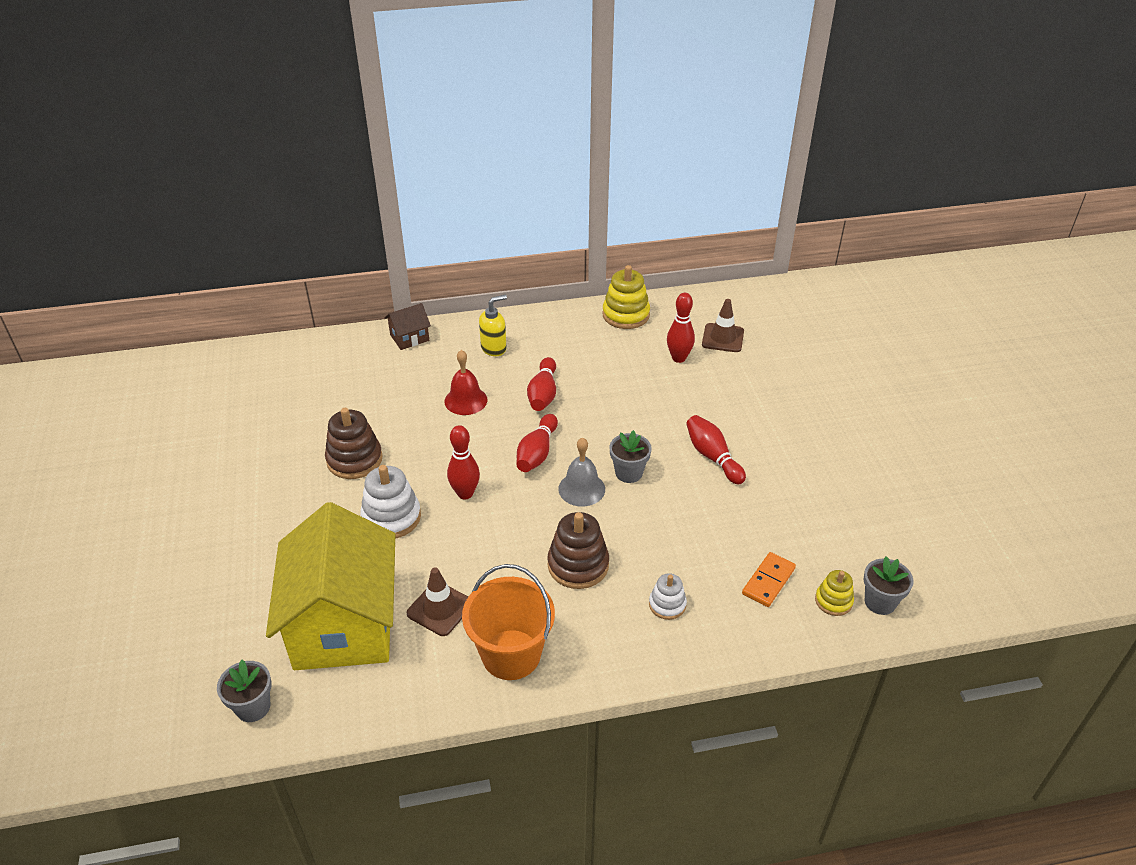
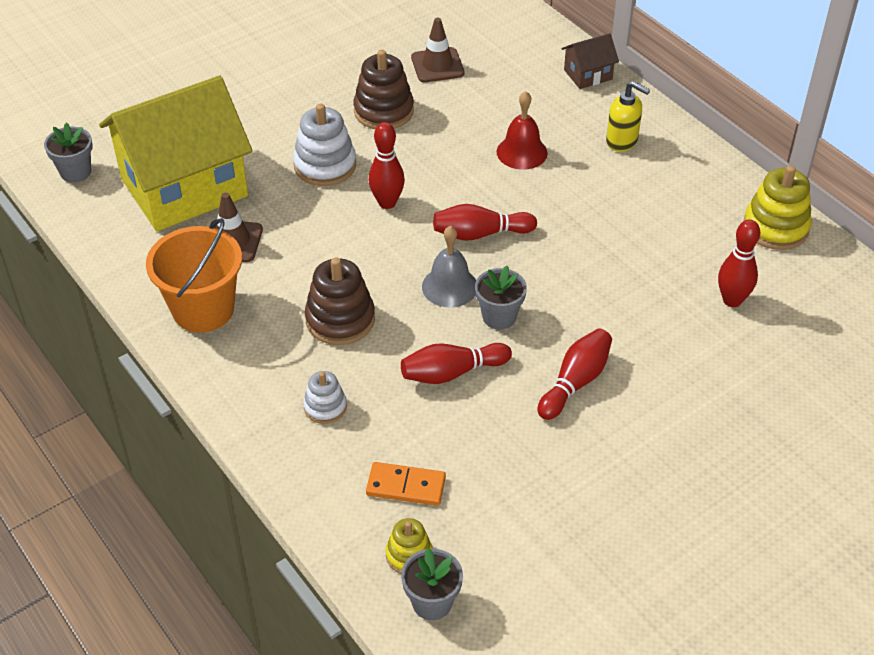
camera: 65 degrees right, 5 degrees up
(409, 338) = (588, 75): brown house -> brown house turned 60 degrees counterclockwise
(543, 394) = (576, 206): red bowling pin -> red bowling pin (452, 372)
(723, 338) = (808, 331): brown traffic cone -> brown traffic cone (437, 65)

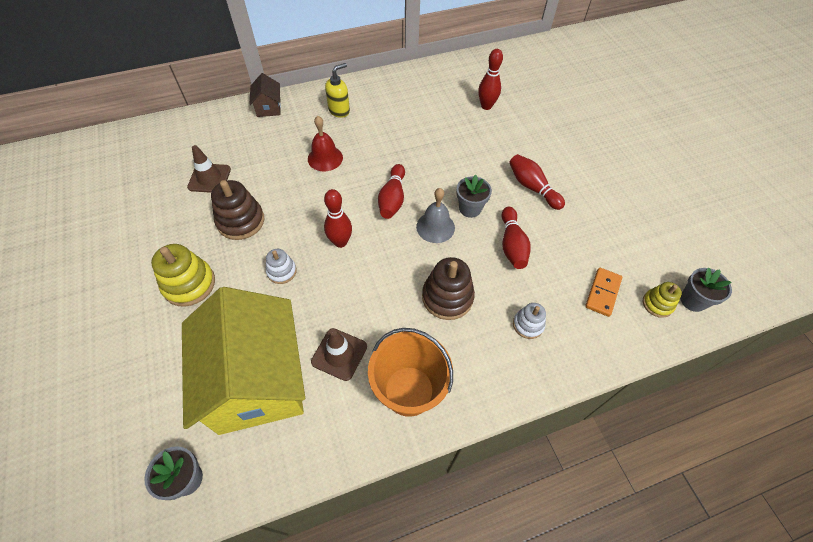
camera: 75 degrees left, 10 degrees up
(325, 165) = (282, 271): white stacking toy -> white stacking toy, size x0.59
(775, 227) = (437, 74): yellow stacking toy -> yellow stacking toy (189, 284)

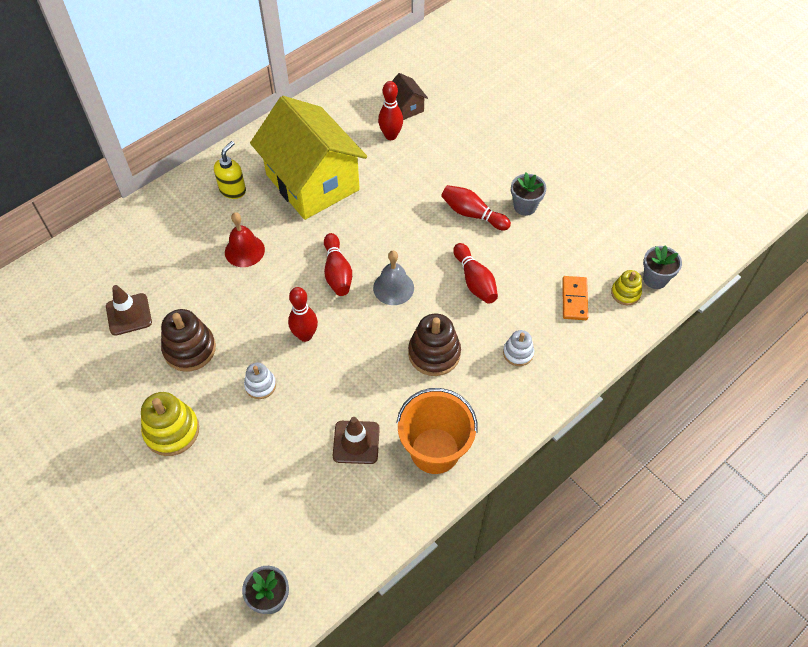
camera: 20 degrees left, 0 degrees up
(257, 380) = (290, 494): yellow house -> yellow house (312, 182)
(268, 107) = (150, 211): brown house -> brown house (406, 107)
(470, 208) = (419, 257): grey flower pot -> grey flower pot (525, 206)

